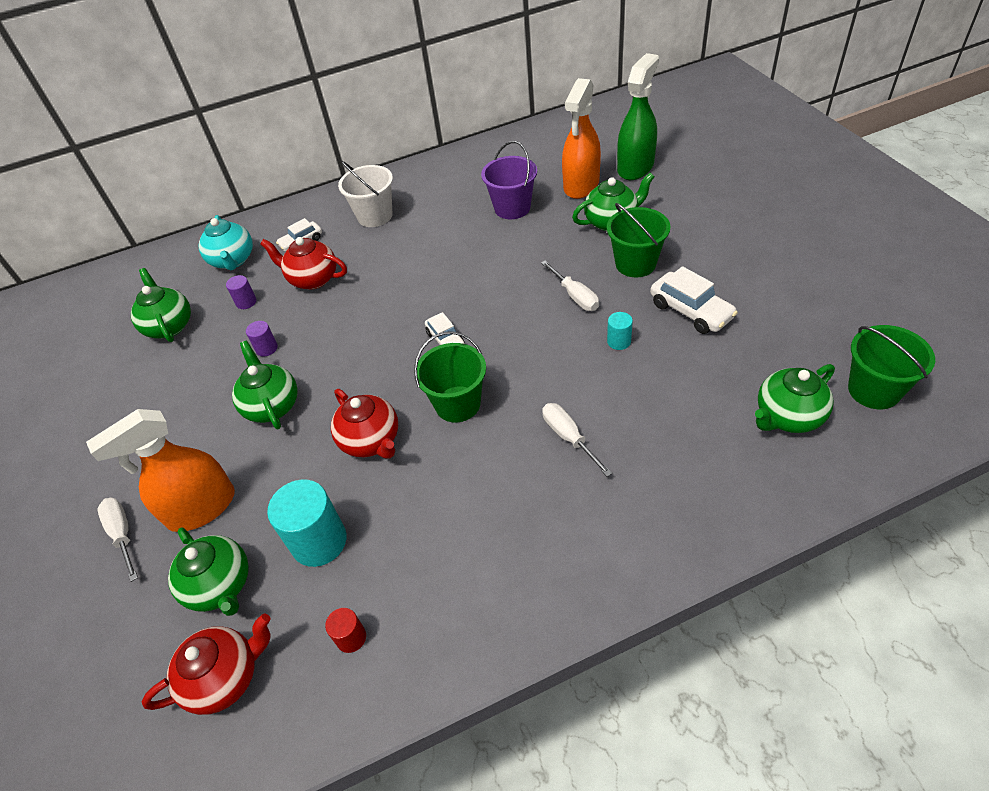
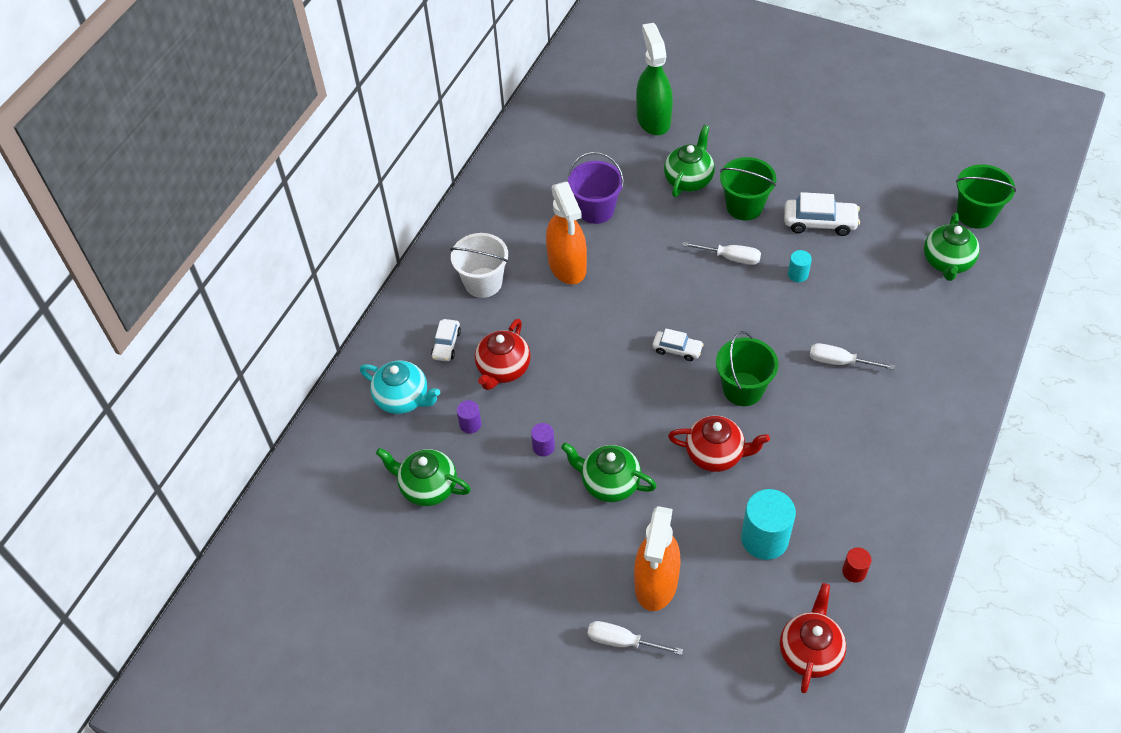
camera: 45 degrees left, 5 degrees up
(221, 586) = (737, 612): green teapot -> none
(312, 279) = (503, 369): red teapot -> red teapot turned 45 degrees counterclockwise
(581, 185) = (628, 159): orange spray bottle -> orange spray bottle (567, 266)

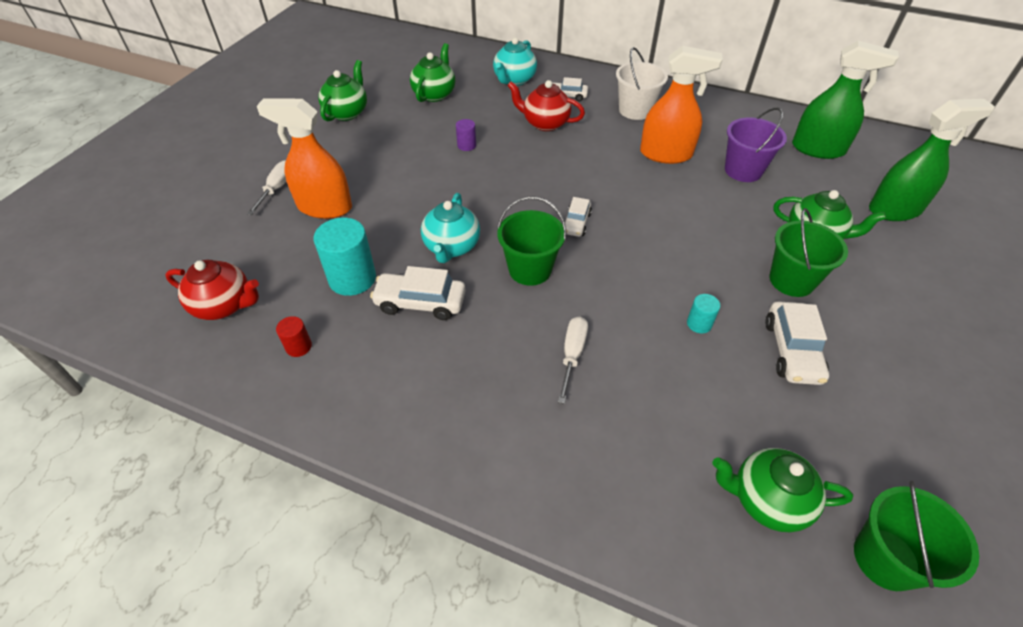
camera: 85 degrees right, 5 degrees down
(470, 424) = (490, 110): purple cylinder -> none
(563, 148) = (818, 149): none -> green spray bottle
(567, 266) = (666, 154): orange spray bottle -> orange spray bottle turned 150 degrees counterclockwise
(609, 483) = (427, 180): green teapot -> green teapot (347, 112)
(716, 454) = (451, 247): red teapot -> turquoise teapot
(730, 258) = (708, 265): white screwdriver -> none
(792, 476) = (420, 303): none -> white car

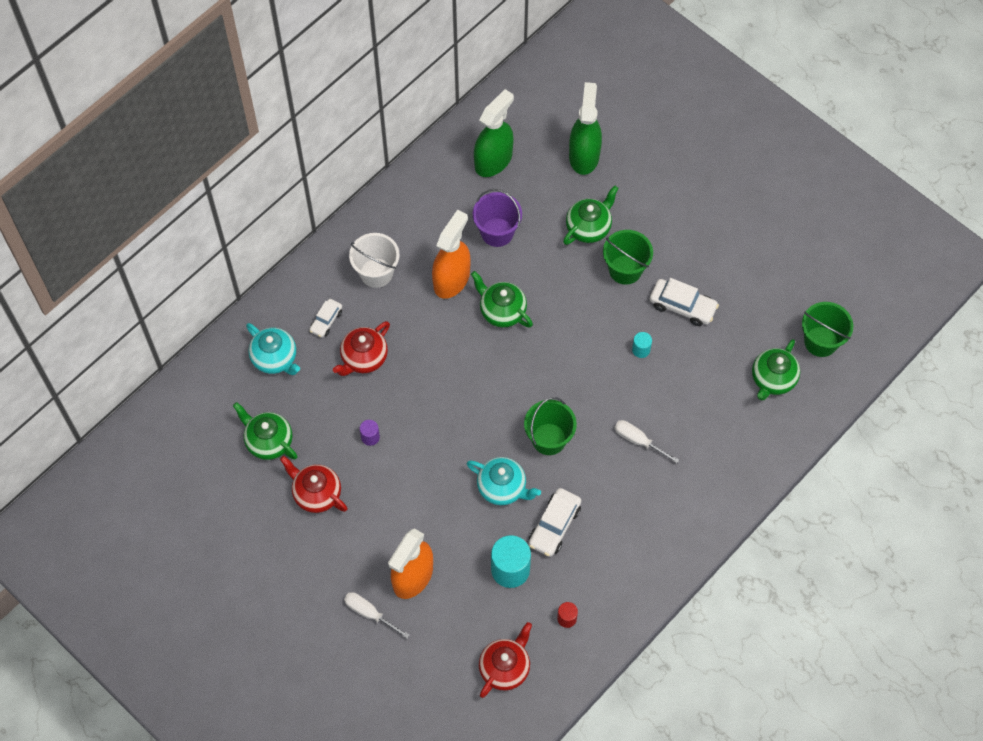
camera: 70 degrees left, 15 degrees up
(347, 112) = (266, 532): green teapot -> green teapot (501, 311)
(394, 129) = (316, 493): none -> red teapot
(576, 223) = (511, 386): white car -> none

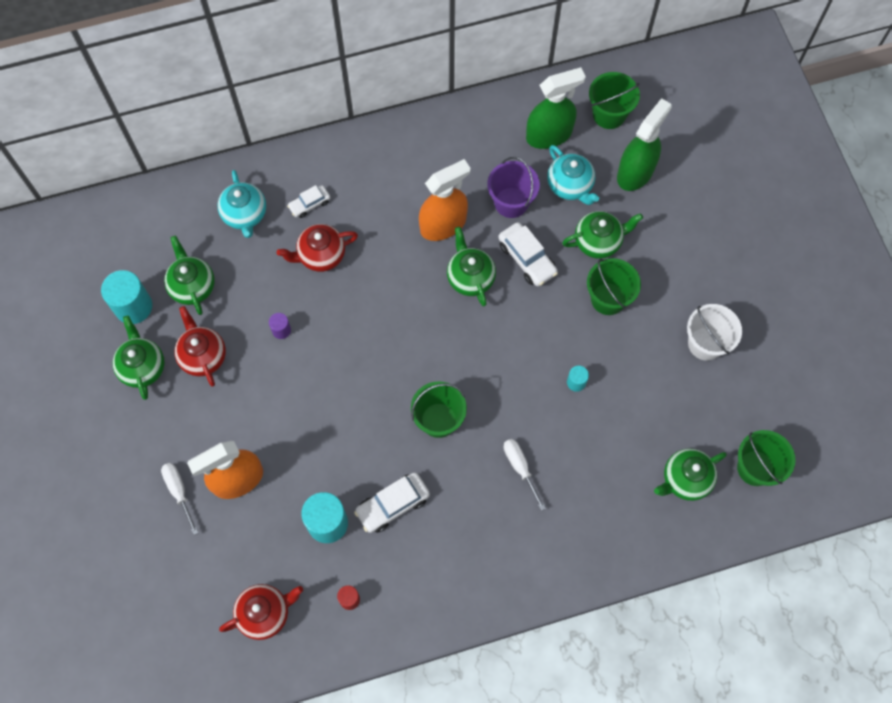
camera: 30 degrees right, 5 degrees up
(227, 485) = (133, 306): none -> turquoise cylinder
(269, 530) = (142, 367): none -> green teapot
(376, 273) = (380, 183): white bucket -> white bucket (705, 343)
(503, 488) = (368, 442): turquoise teapot -> turquoise teapot (570, 186)
(533, 118) = (609, 114): none -> green bucket
(682, 306) = (641, 362): white car -> white car (527, 258)

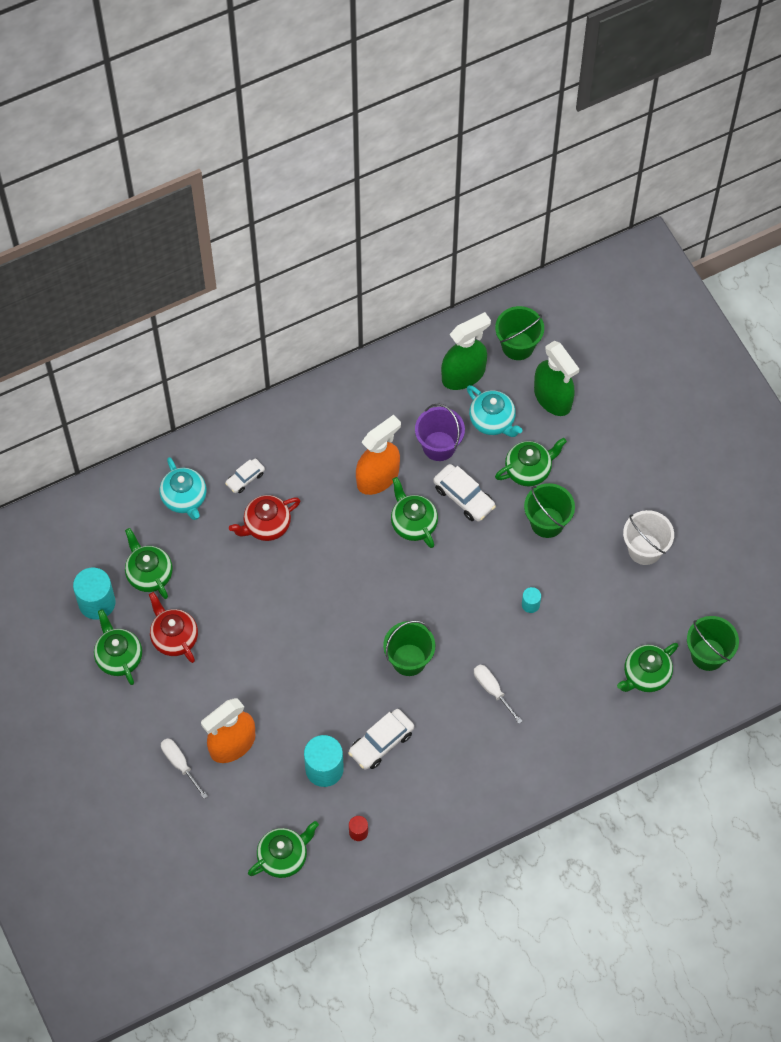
camera: 10 degrees left, 5 degrees down
(265, 613) = (283, 857): red teapot -> green teapot
(281, 330) = (243, 601): purple cylinder -> none
(635, 172) = (553, 398): green spray bottle -> green spray bottle turned 120 degrees clockwise

